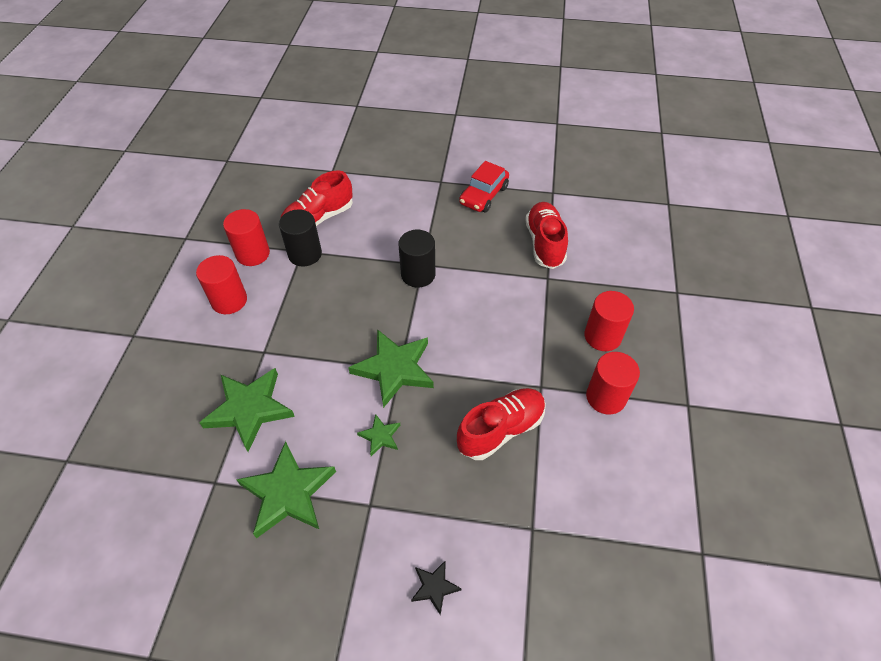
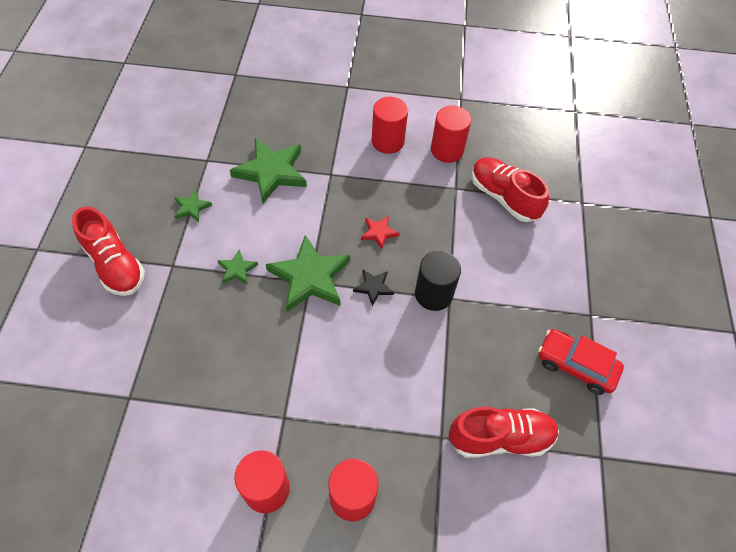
camera: 85 degrees right, 5 degrees up
(288, 493) = (191, 207): green star -> green star, size x0.48
(305, 254) = (451, 191): black cylinder -> none
(346, 311) = (379, 232): none -> red star
(434, 587) = (93, 316): black star -> black star (373, 287)
(501, 429) = (235, 374): red shoe -> red shoe (115, 265)

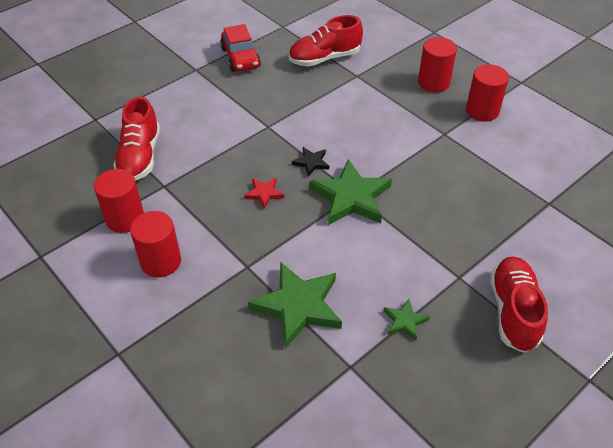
camera: 135 degrees left, 10 degrees down
(237, 269) = (404, 239): green star -> none
(433, 294) = (275, 134): black cylinder -> none
(500, 438) = (324, 58): red shoe -> red shoe turned 60 degrees counterclockwise

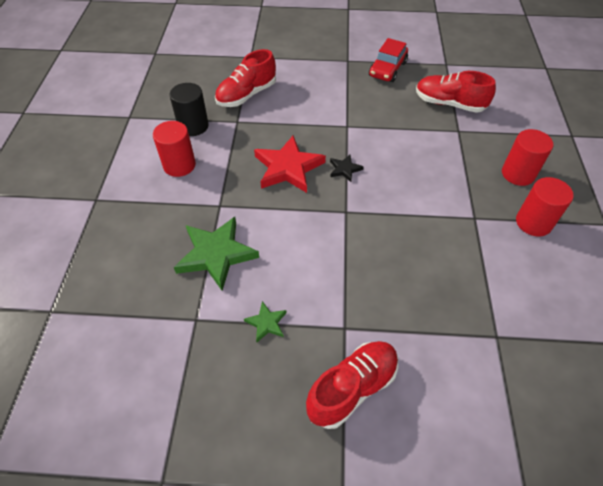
camera: 45 degrees right, 5 degrees up
(125, 218) = (193, 126): red cylinder -> black cylinder
(264, 194) = (288, 168): red star -> red star, size x2.09
(351, 197) = (341, 212): green star -> none

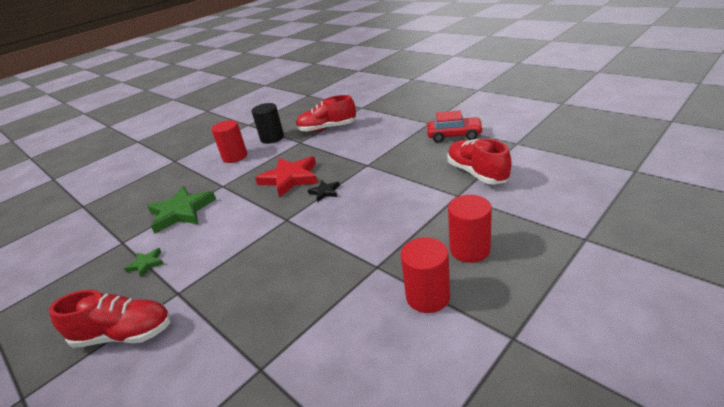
camera: 45 degrees right, 20 degrees down
(387, 69) = (454, 135): red car -> red car turned 150 degrees counterclockwise

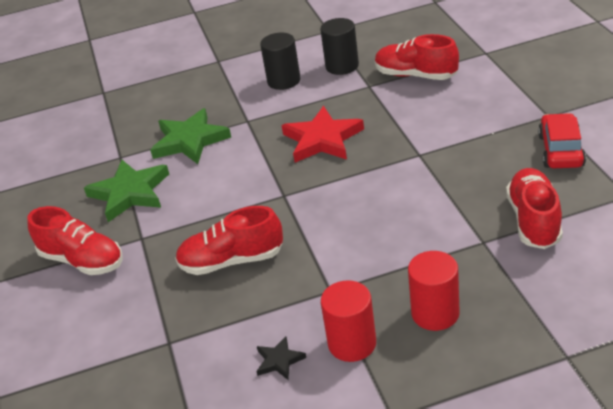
camera: 30 degrees right, 5 degrees up
(146, 264) = (130, 193): green star -> green star, size x2.09
(235, 157) = (284, 81): red cylinder -> black cylinder
(276, 278) = (232, 261): none -> red shoe
(325, 192) = (345, 175): black star -> black star (279, 360)
(454, 135) = (560, 150): red car -> red car turned 120 degrees counterclockwise

